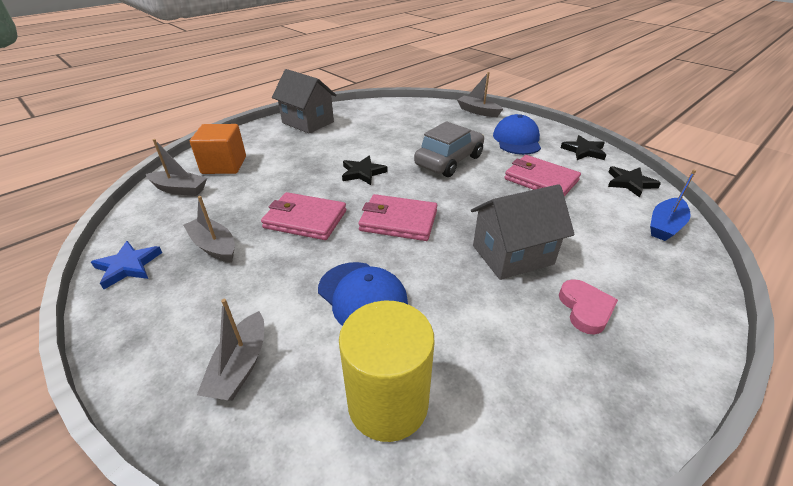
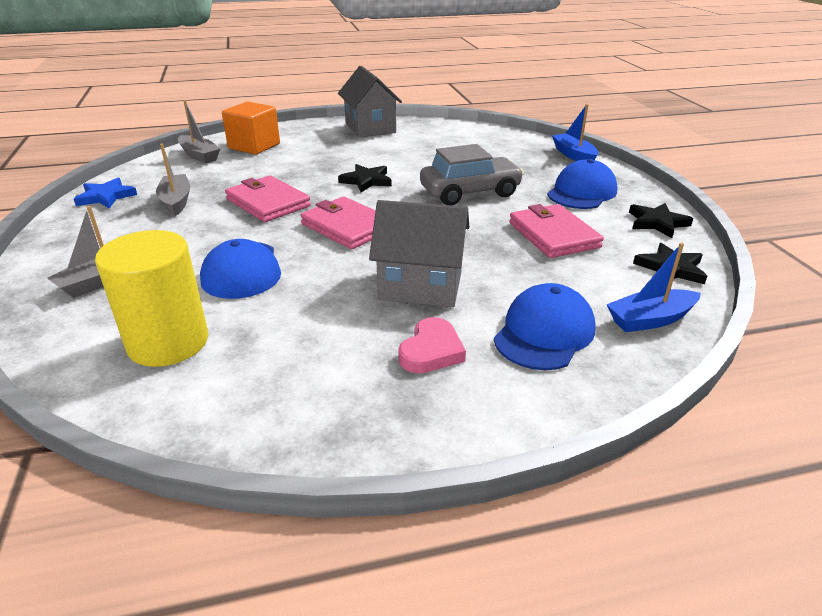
camera: 30 degrees right, 5 degrees down
(478, 111) = (574, 155): grey boat -> blue boat
(627, 261) = (544, 333): none -> blue cap

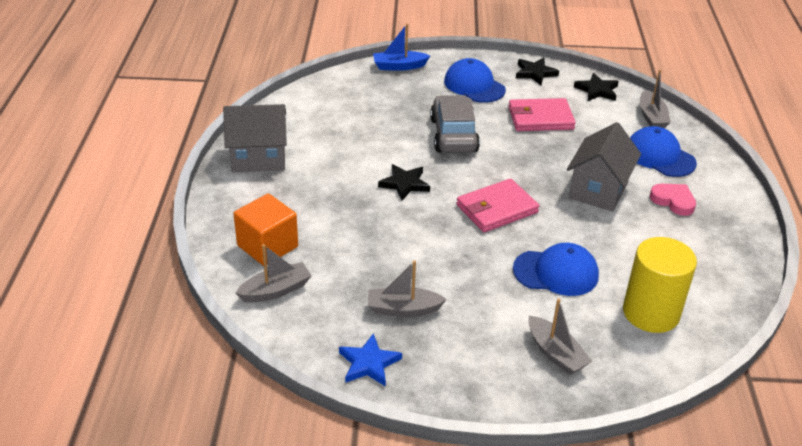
camera: 75 degrees left, 5 degrees up
(268, 203) = (430, 248): pink wallet -> none
(650, 320) = (651, 117): blue boat -> grey boat

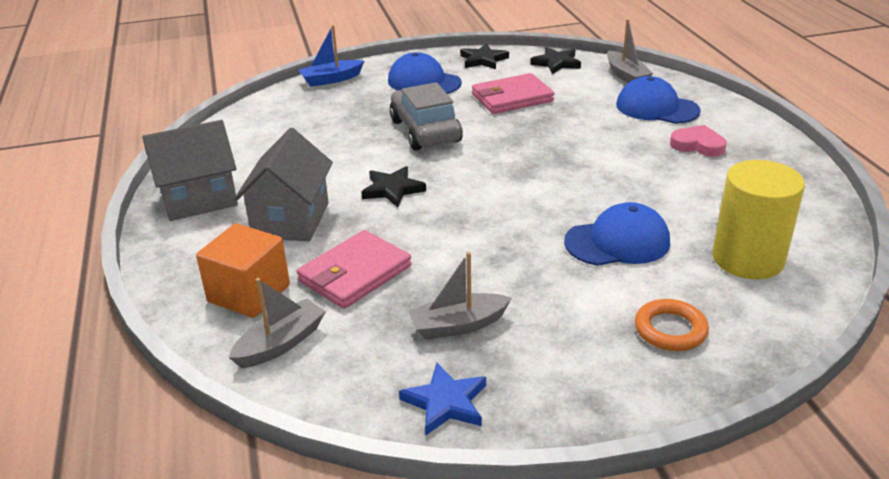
camera: 15 degrees left, 5 degrees down
(496, 209) = (513, 192): pink wallet -> pink wallet (355, 273)
(555, 353) = (670, 330): grey boat -> orange ring
(598, 190) = (613, 151): grey house -> grey house (291, 220)

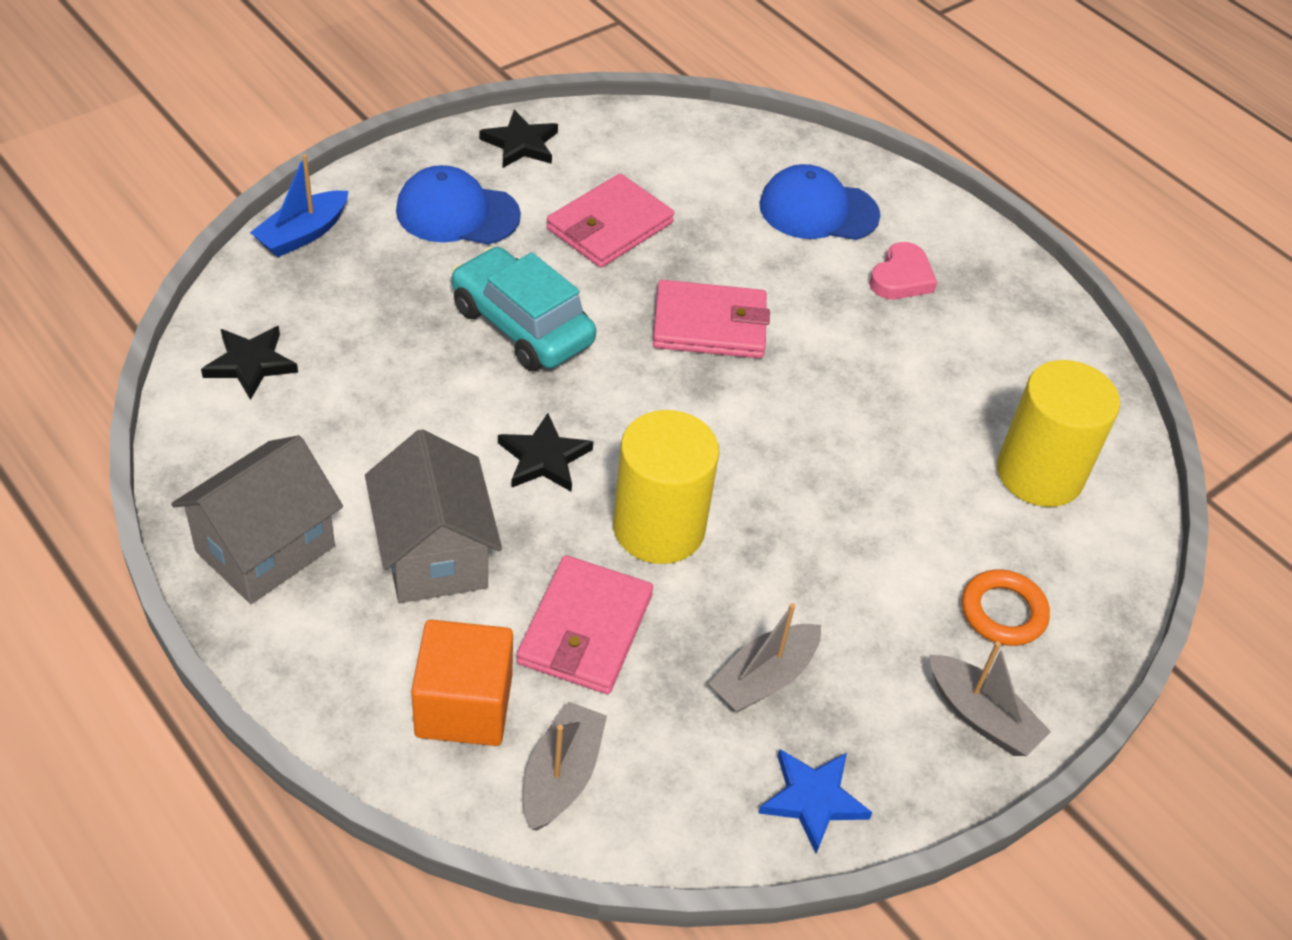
camera: 30 degrees left, 15 degrees up
(425, 131) = (521, 325): grey car -> turquoise car
(441, 234) = (659, 527): none -> yellow cylinder
(545, 148) = (710, 325): none -> pink wallet
(556, 63) = (635, 134): black star -> black star (251, 364)
(617, 242) = (883, 483): blue cap -> none
(626, 76) = (747, 146): grey boat -> grey boat (981, 716)
(698, 145) = (901, 277): pink heart -> pink heart turned 120 degrees clockwise

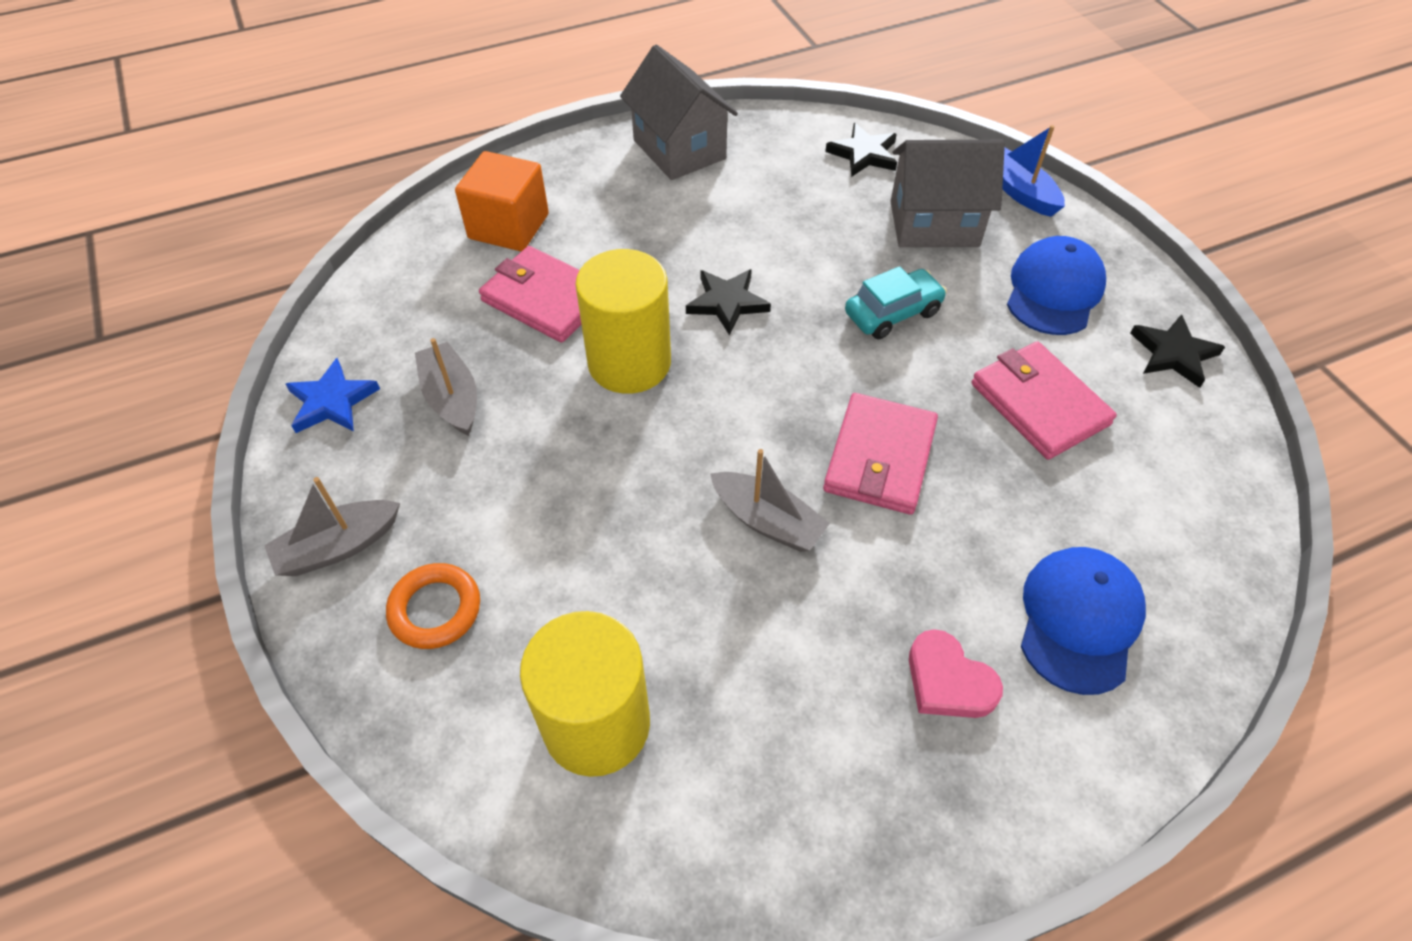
camera: 110 degrees right, 5 degrees up
(434, 554) = (646, 228): grey house -> grey house (934, 224)
(521, 325) = (892, 313): turquoise car -> turquoise car, size x0.66
(562, 775) = (429, 266): grey boat -> grey boat (767, 521)

